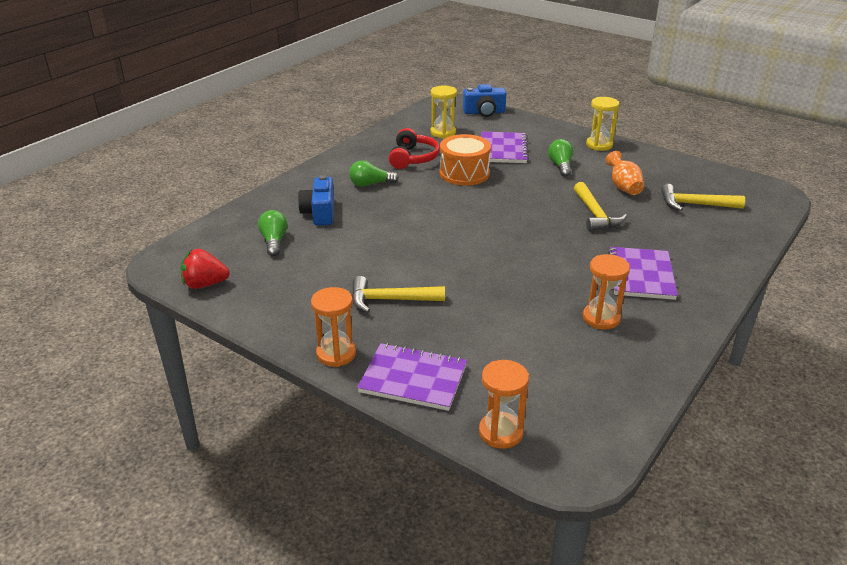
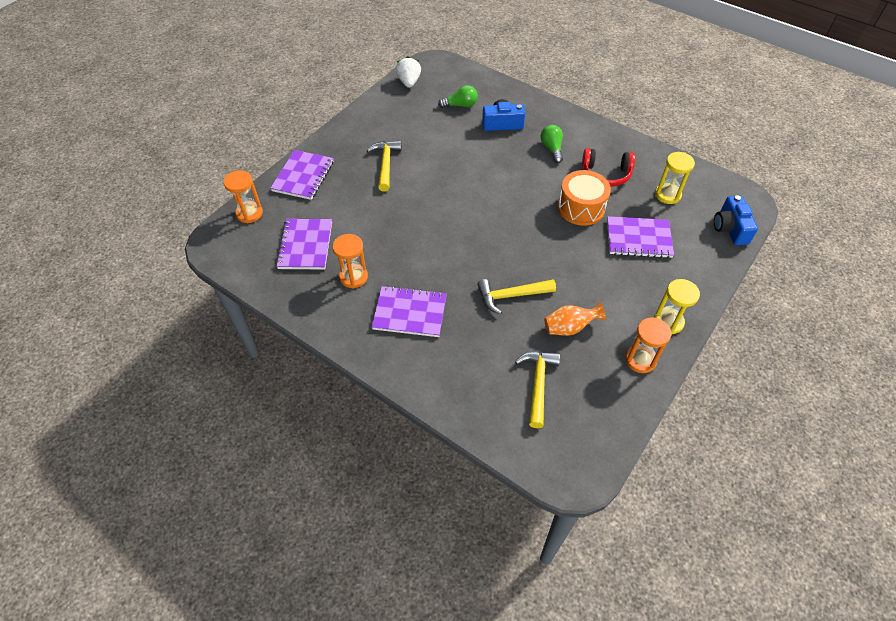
camera: 90 degrees right, 20 degrees up
(205, 284) = (409, 82): red strawberry -> white strawberry
(336, 354) = (332, 143): orange hourglass -> orange hourglass (640, 360)
(557, 364) = (305, 245): none -> purple notebook
(560, 166) = (609, 281): green light bulb -> none

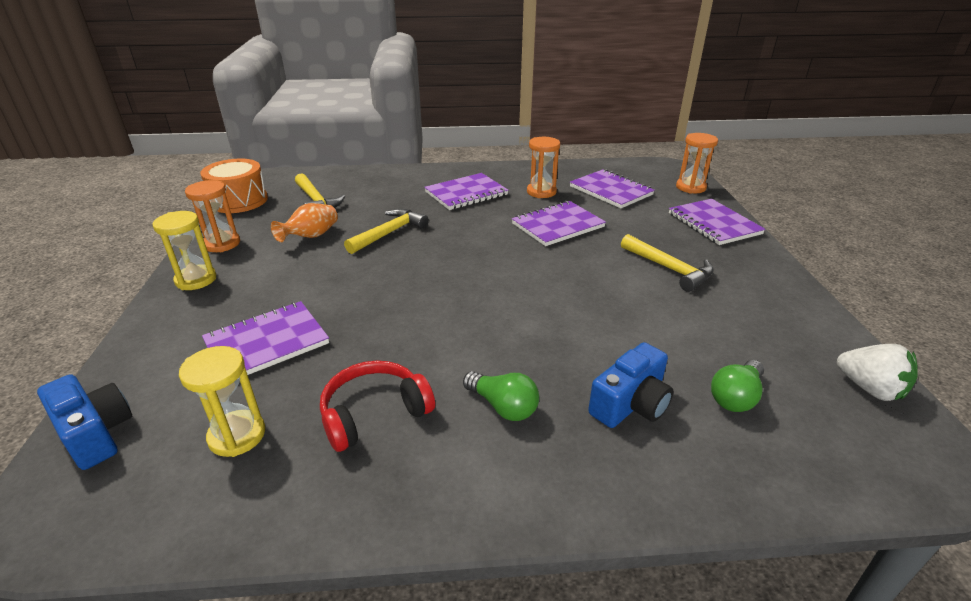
camera: 140 degrees right, 20 degrees down
(394, 233) = (557, 225): none -> purple notebook
(581, 208) = (378, 341): orange drum -> orange drum (239, 201)

